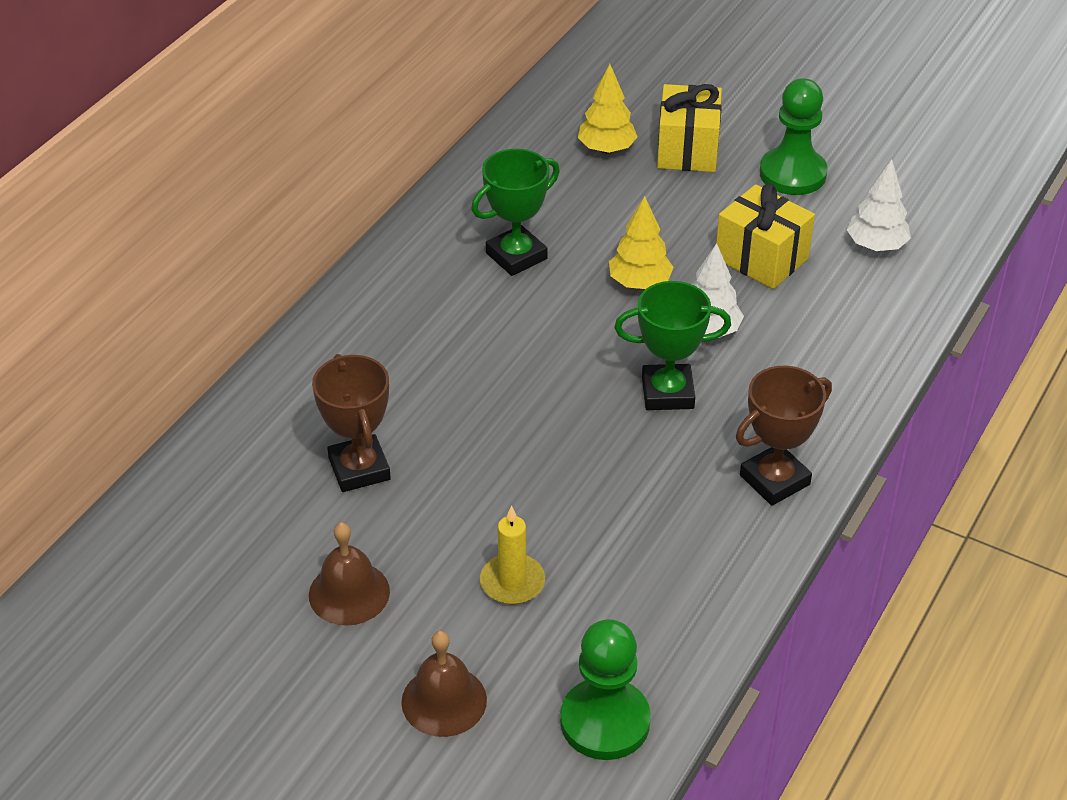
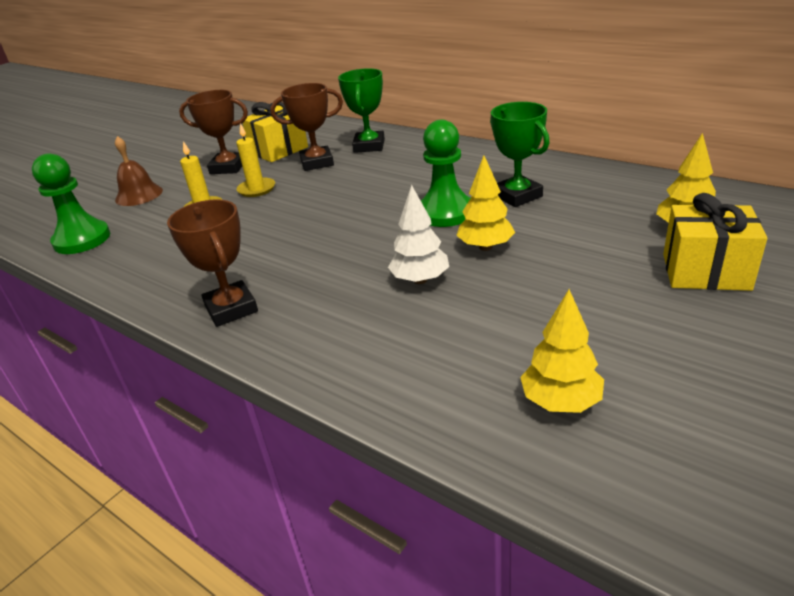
camera: 100 degrees right, 10 degrees down
(349, 593) = (228, 167): brown bell -> brown trophy
(450, 529) = (256, 189): none -> yellow candle
(667, 393) = (348, 260): green trophy -> green trophy (369, 146)
(761, 258) = (526, 313): yellow gift -> yellow gift (279, 150)
(792, 174) = (691, 342): green pawn -> green pawn (445, 212)
(876, 245) = (561, 402): white tree -> yellow tree

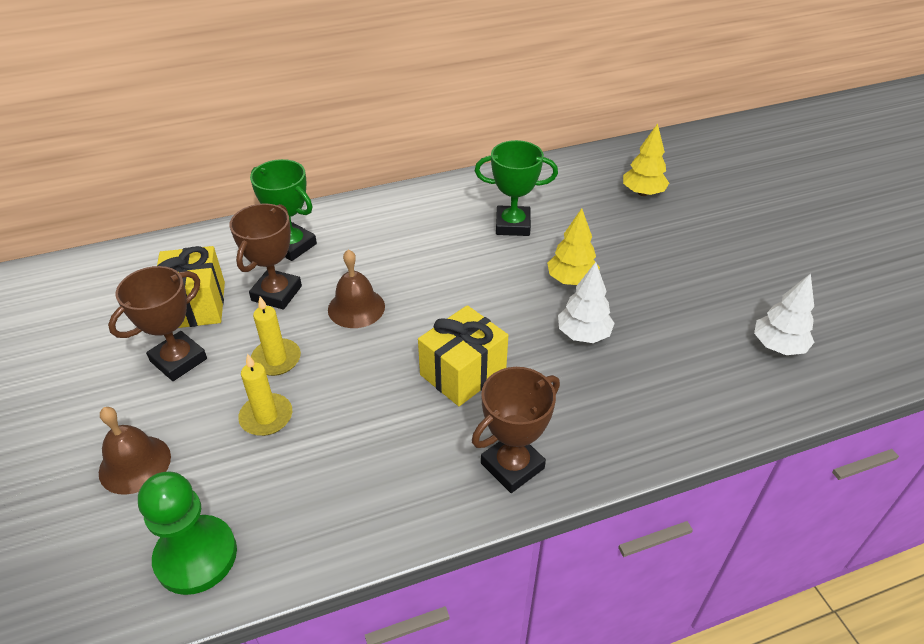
camera: 60 degrees left, 10 degrees up
(231, 309) = (512, 466): brown trophy -> brown trophy turned 45 degrees counterclockwise
(334, 188) = (356, 308): none -> brown bell
(445, 212) = (493, 271): green pawn -> none
(561, 402) = (778, 346): yellow tree -> white tree
(705, 272) = (698, 217): yellow gift -> yellow gift (463, 373)

